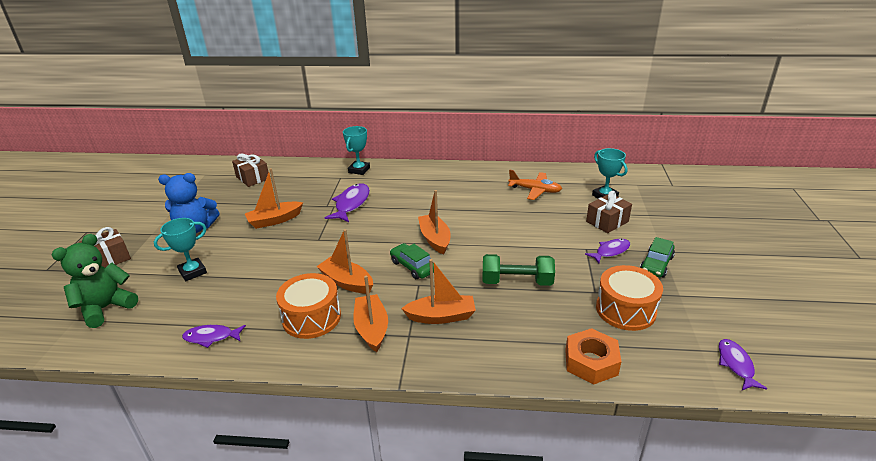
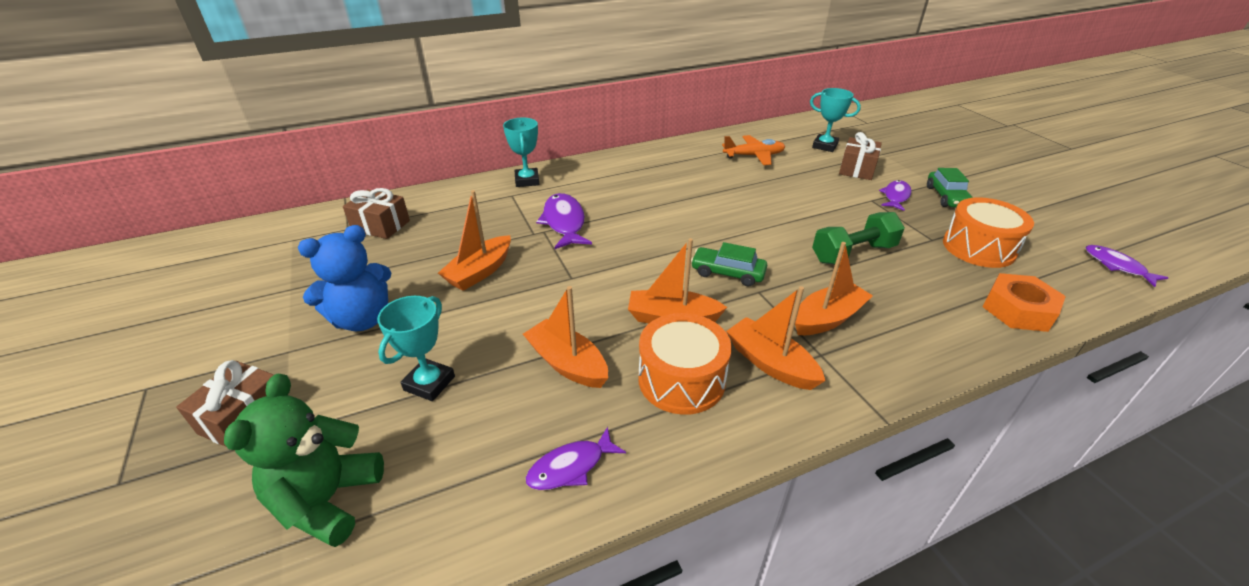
camera: 30 degrees left, 5 degrees up
(435, 239) = (714, 235): orange boat -> orange boat (567, 363)

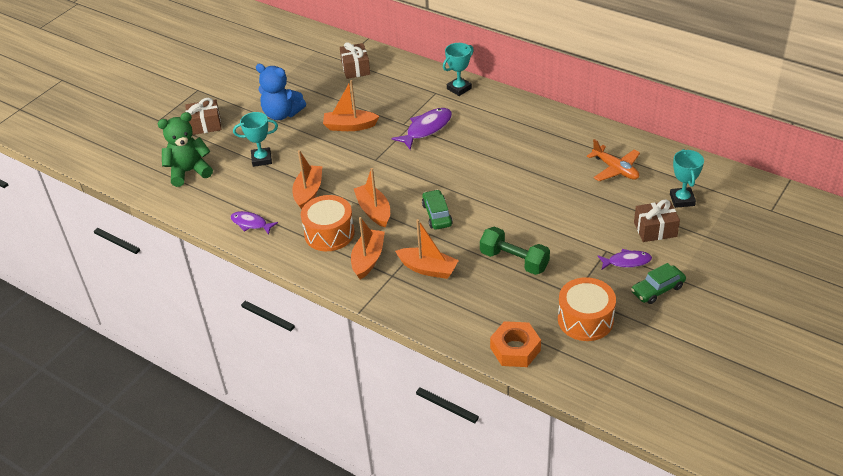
camera: 60 degrees right, 5 degrees up
(1117, 266) = (631, 397): purple fish -> none

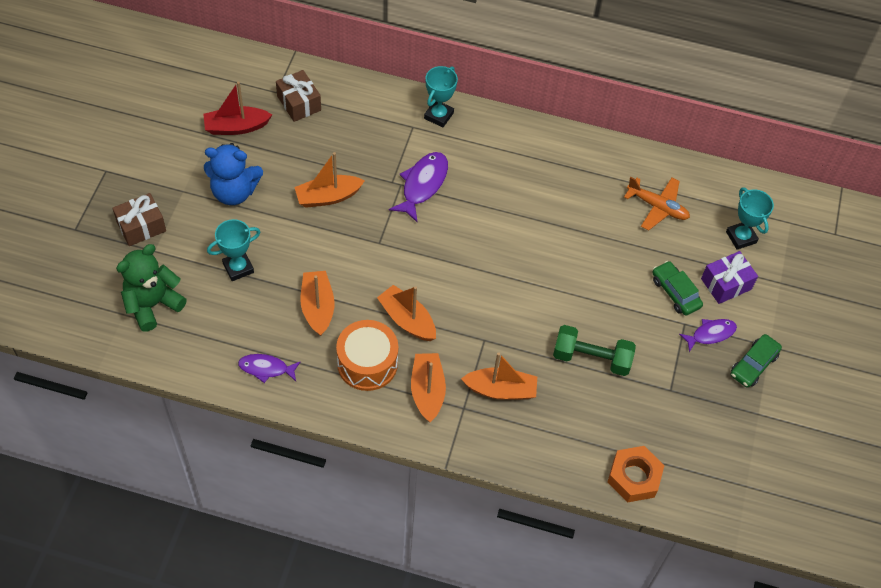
camera: 25 degrees left, 15 degrees up
(302, 76) = (236, 127): none -> red boat
(437, 215) = (482, 311): green car -> green car (675, 292)
(585, 319) = (693, 421): orange drum -> none
(655, 229) = (726, 284): brown gift -> purple gift

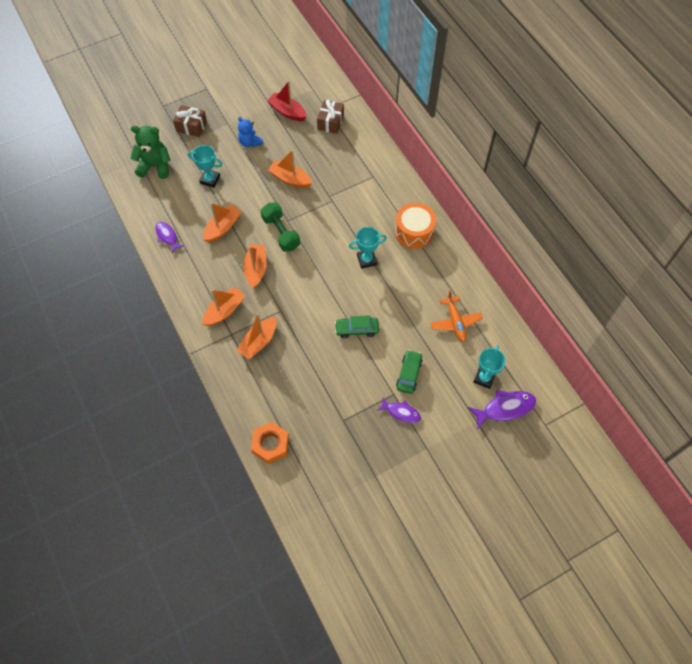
camera: 50 degrees right, 5 degrees up
(234, 192) = (250, 142): blue teddy bear -> blue teddy bear, size x0.65
(367, 363) = (213, 273): orange drum -> orange drum (414, 232)
(423, 185) = (343, 209): purple fish -> purple fish (505, 408)
(438, 116) = (393, 181): turquoise trophy -> turquoise trophy (366, 260)
(500, 390) = (259, 342): orange boat -> orange boat turned 75 degrees clockwise
(591, 358) = (322, 367): green dumbbell -> green dumbbell (281, 233)
(726, 284) = (443, 394): purple gift -> none
(753, 365) = (405, 449): green car -> green car (357, 329)

